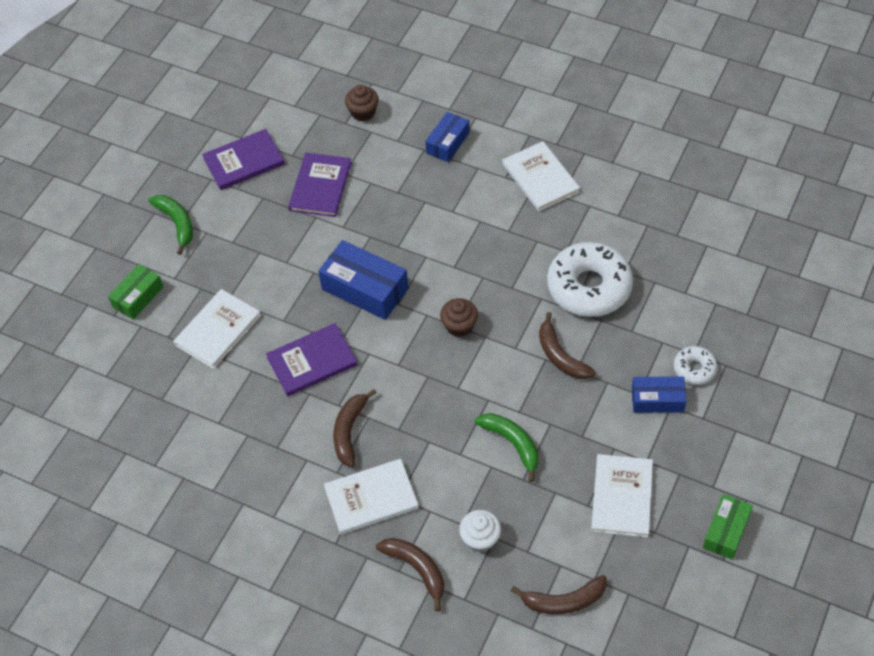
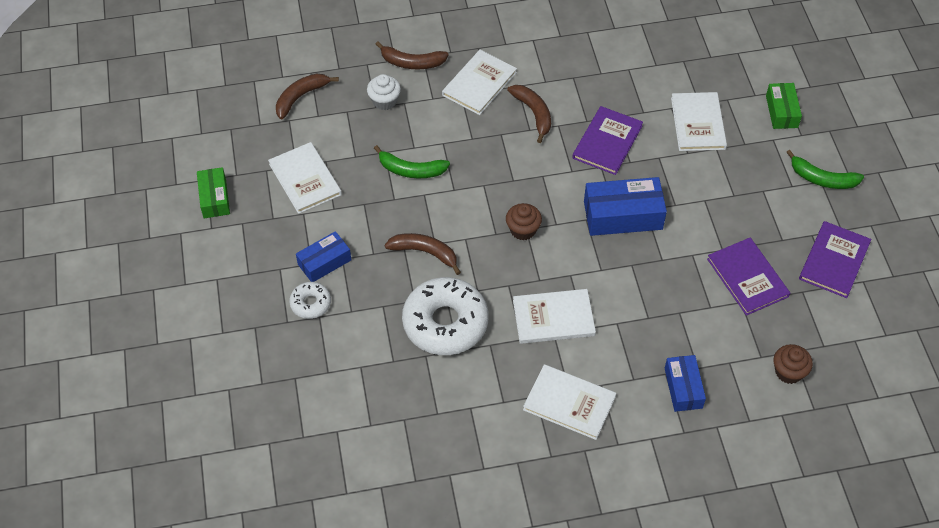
camera: 140 degrees right, 0 degrees up
(498, 242) = (553, 318): none -> white book

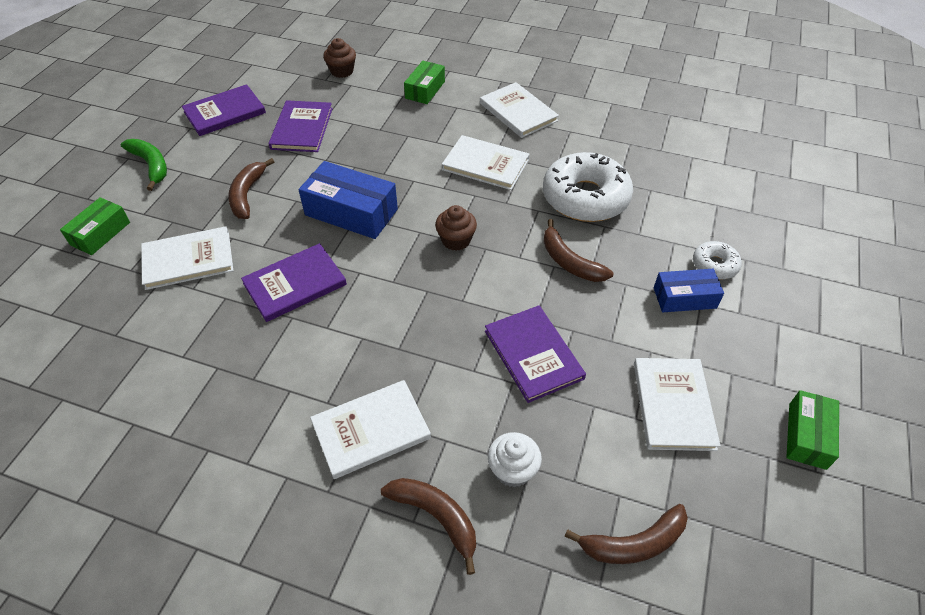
camera: 150 degrees left, 5 degrees down
(411, 170) = (533, 354): green banana -> purple book
(534, 113) = (340, 355): brown banana -> brown banana (247, 195)
(683, 388) = (425, 90): blue box -> green box
(697, 123) = (188, 260): white book -> white book turned 45 degrees clockwise

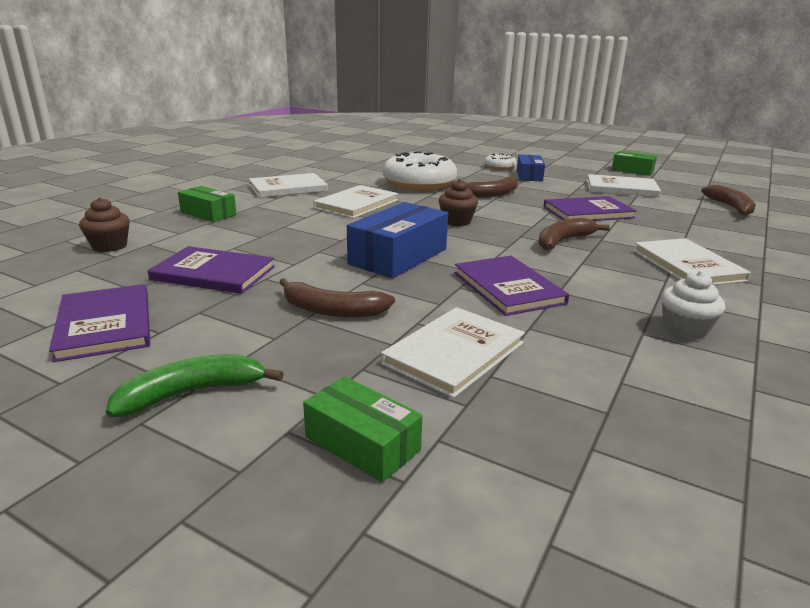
camera: 80 degrees left, 25 degrees down
(188, 260) = (454, 353): white book -> white book turned 45 degrees clockwise
(436, 517) = (754, 250): brown banana -> brown banana (563, 241)
(512, 470) = (697, 227): white cupcake -> white cupcake (685, 330)

